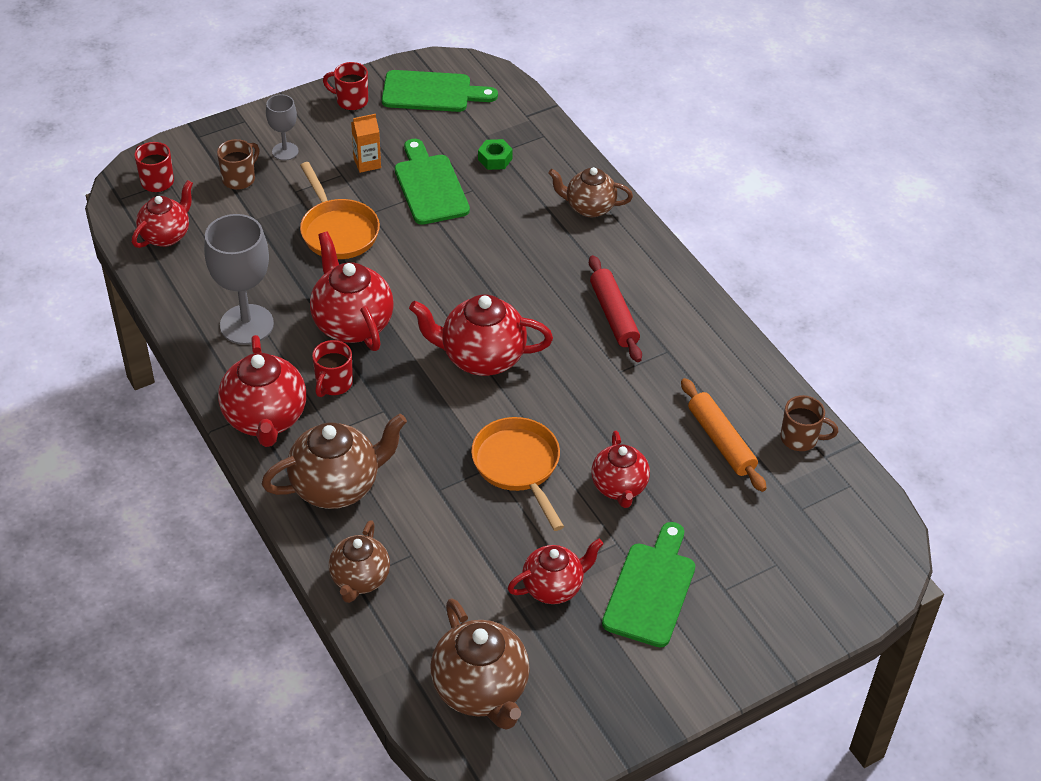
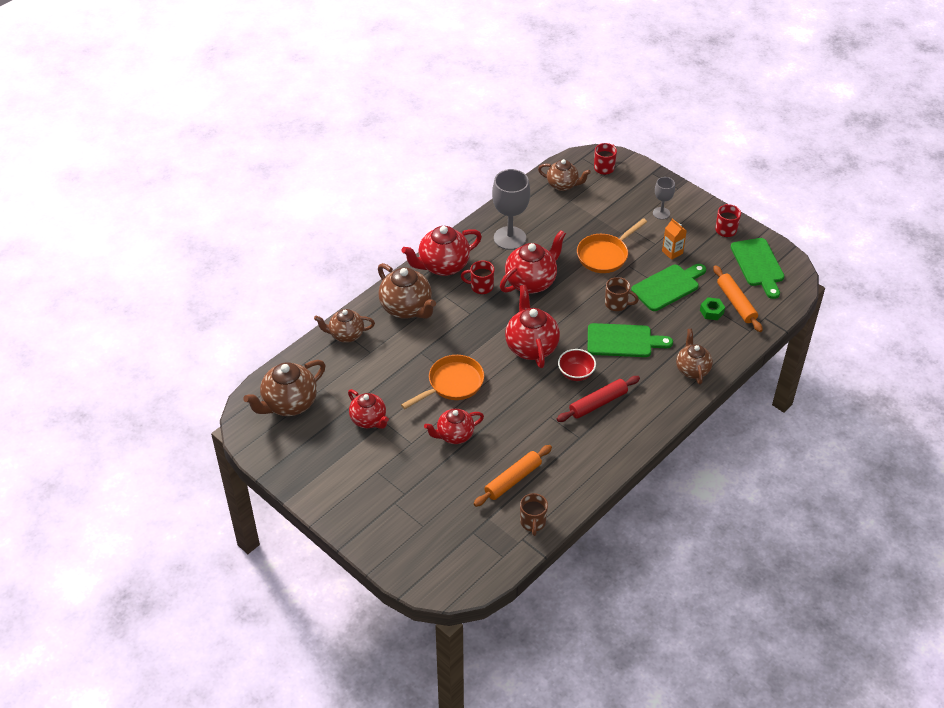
camera: 75 degrees right, 0 degrees up
(166, 235) = (563, 185): red teapot -> brown teapot
(239, 179) = (626, 201): brown mug -> brown mug (617, 304)
(490, 133) = (736, 303): none -> orange rolling pin
(551, 323) = (576, 373): none -> red bowl
(651, 589) = (382, 466): green cutting board -> green cutting board (623, 341)

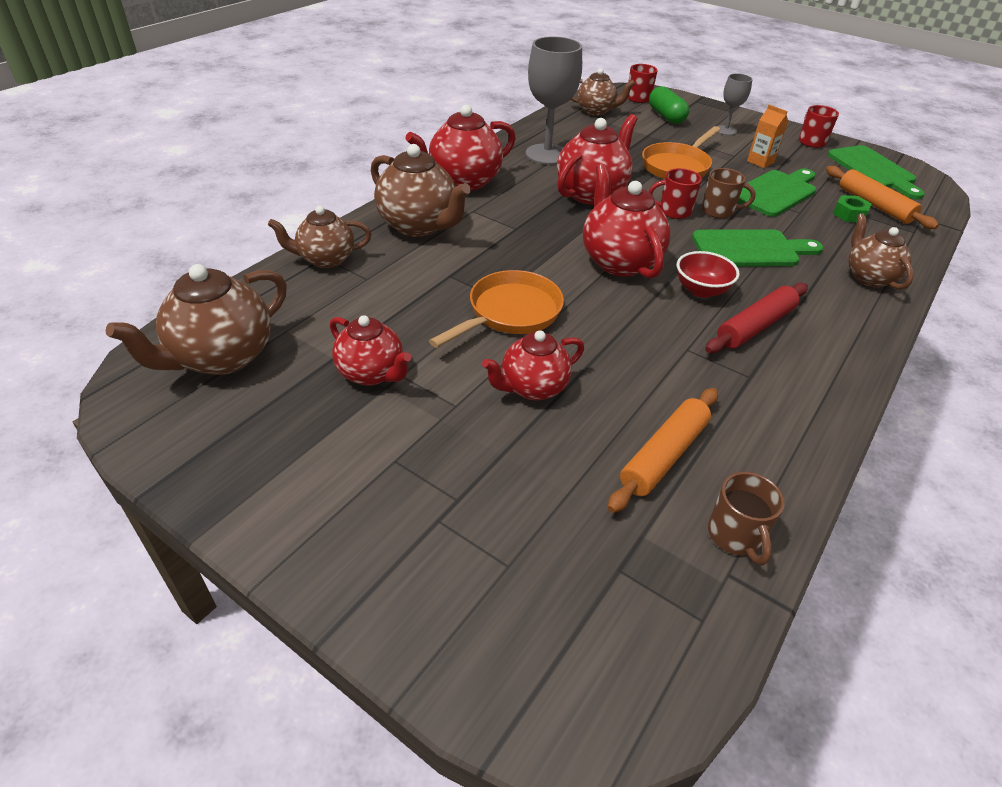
camera: 10 degrees left, 5 degrees down
(481, 287) = (523, 200): red mug -> red mug (673, 211)
(618, 193) = (666, 116): none -> green capsule

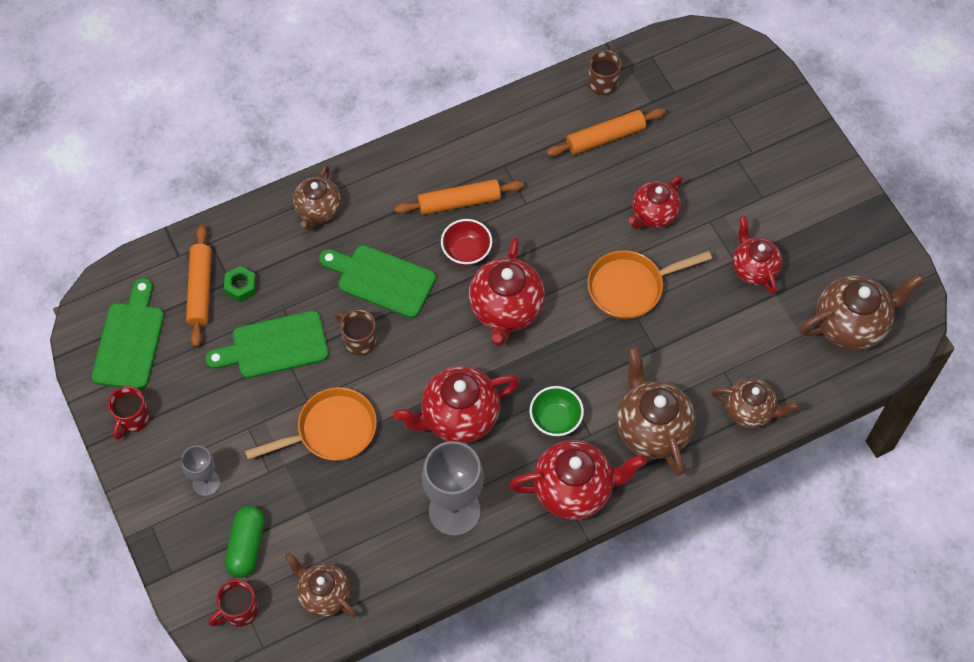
camera: 150 degrees left, 20 degrees up
(510, 211) = (555, 419): none -> green bowl
(532, 388) = (653, 215): red teapot -> red teapot turned 135 degrees clockwise
(673, 211) = (402, 357): red mug -> none
(755, 326) = (459, 202): red rolling pin -> orange rolling pin
(760, 162) = (233, 403): orange carton -> none

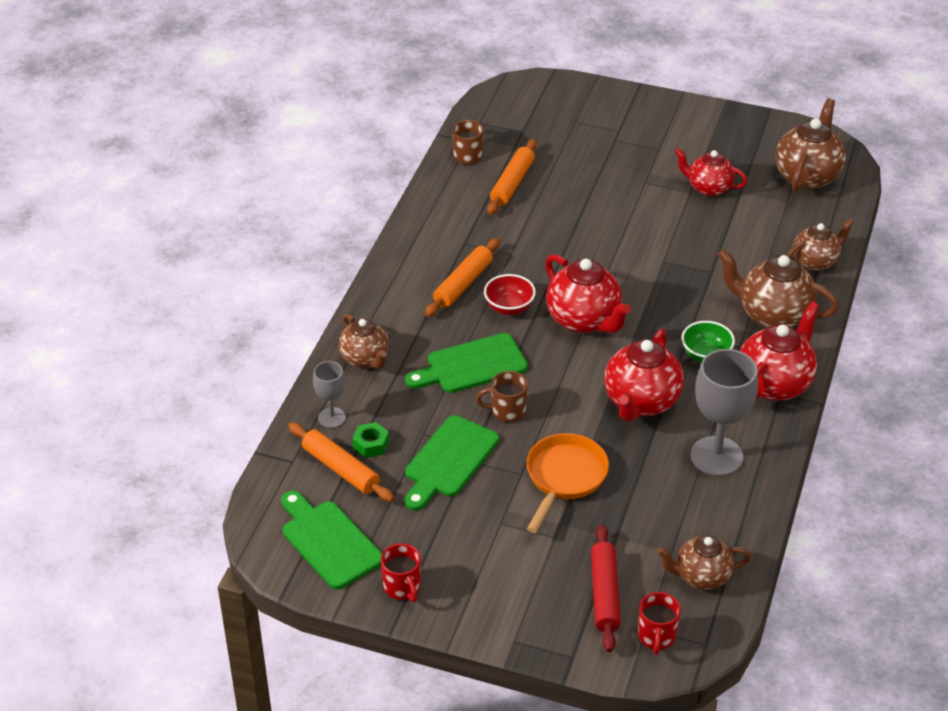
camera: 45 degrees left, 20 degrees down
(206, 483) = (518, 581): grey goblet -> grey goblet (332, 418)
(247, 546) = (604, 594): green capsule -> red rolling pin
(630, 287) = (647, 250): orange pan -> none
(653, 215) = (604, 203): red teapot -> none

